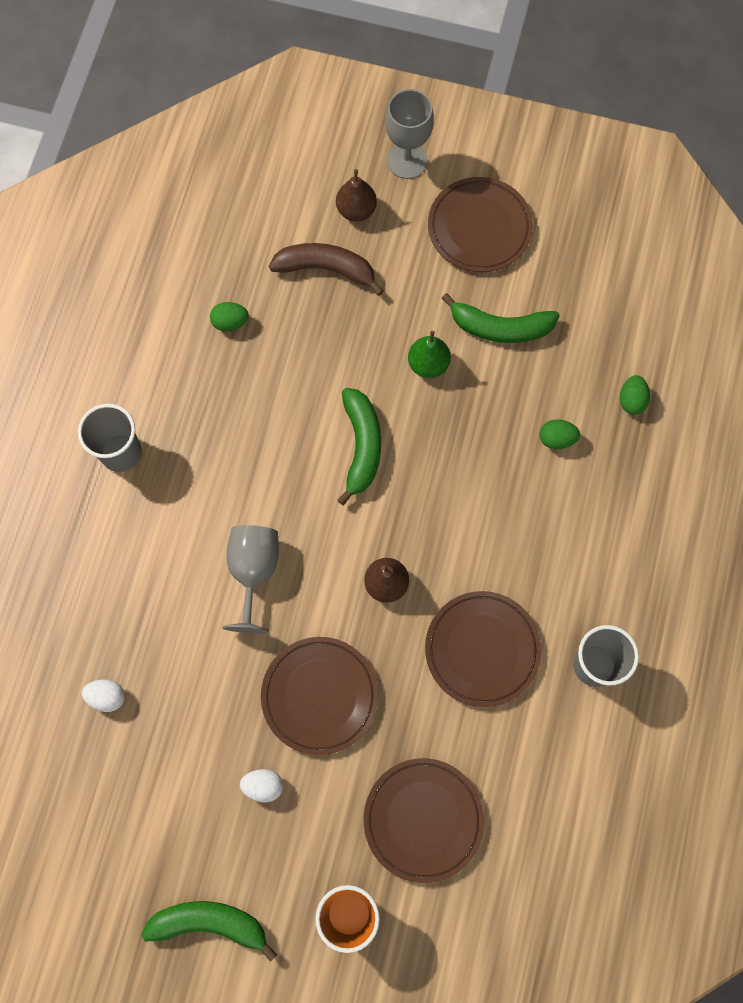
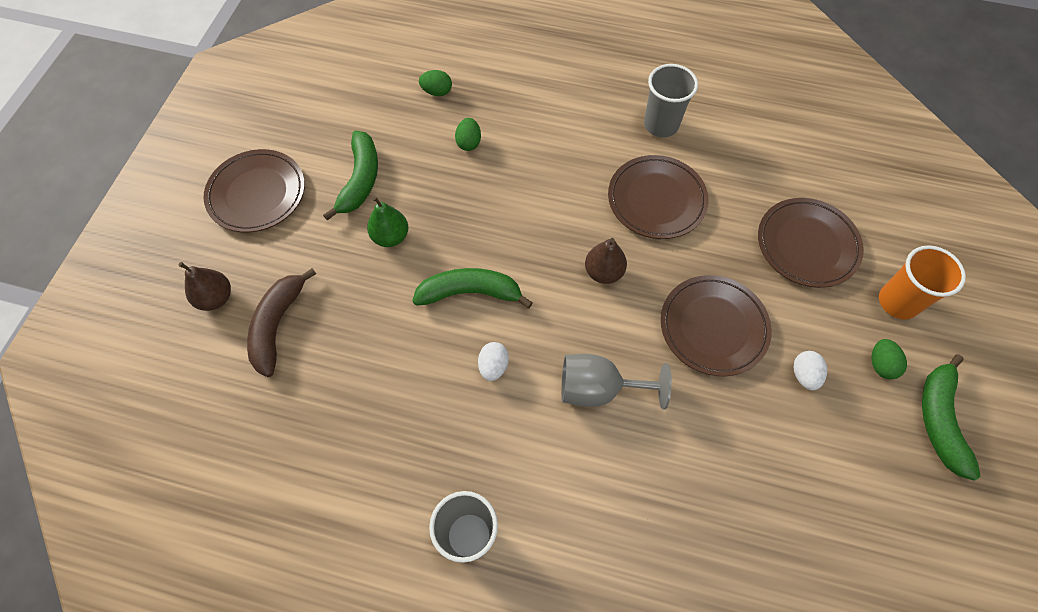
camera: 90 degrees left, 10 degrees down
(107, 697) = (743, 535): white egg -> white egg (493, 366)
(230, 322) = (324, 420): green egg -> green egg (880, 365)
(407, 161) = (170, 252): grey goblet -> none

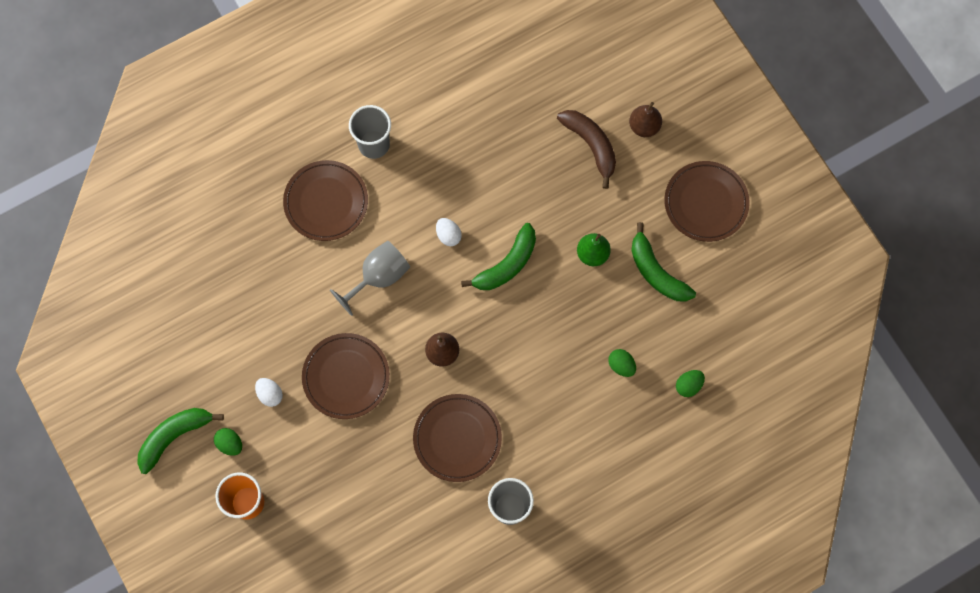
camera: 135 degrees right, 10 degrees up
(807, 245) = (333, 494): brown plate -> brown plate (326, 202)
(939, 420) = (174, 436): green banana -> green banana turned 90 degrees counterclockwise

